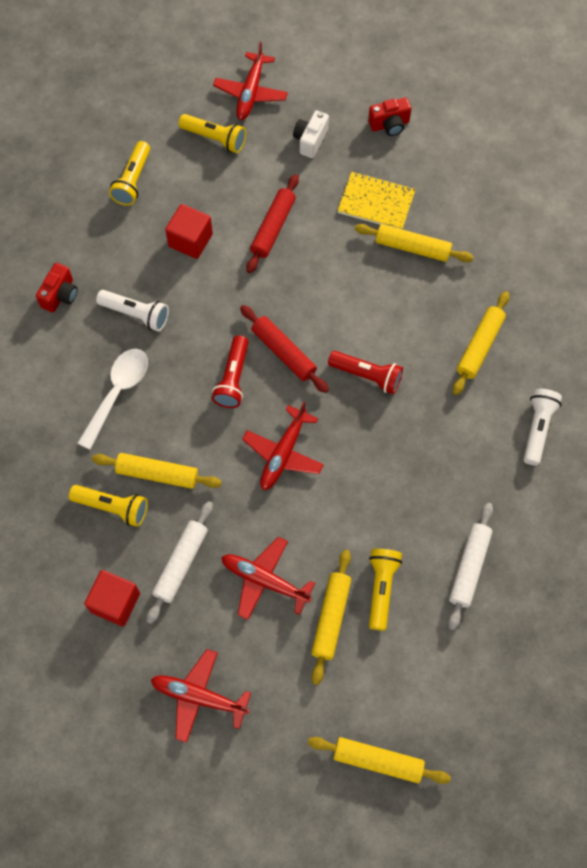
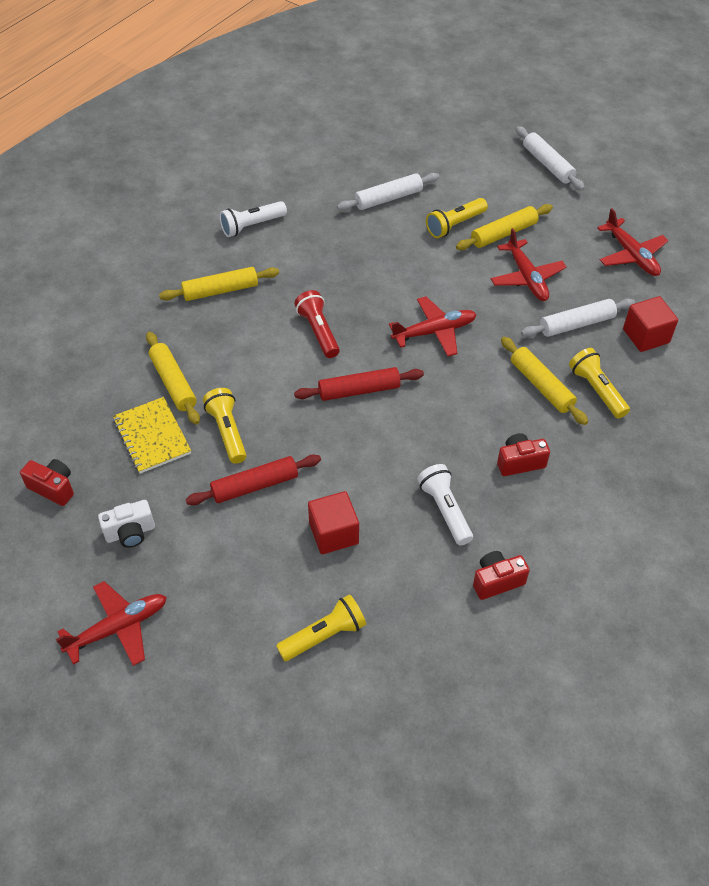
camera: 135 degrees left, 15 degrees down
(117, 393) = (520, 462): white spoon -> red camera
(215, 139) = (205, 610): yellow flashlight -> yellow flashlight (228, 432)
(233, 378) = (417, 403): red flashlight -> none
(283, 352) = (359, 390): red rolling pin -> red rolling pin turned 75 degrees clockwise
(378, 761) = (547, 164): yellow rolling pin -> white rolling pin

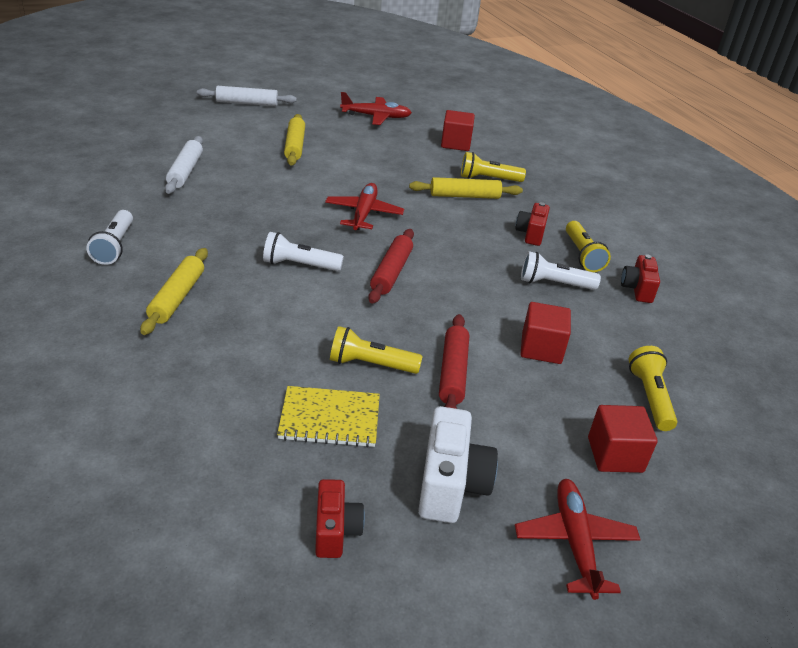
camera: 65 degrees left, 15 degrees down
(53, 488) = (335, 530): red camera -> red camera turned 120 degrees clockwise
(130, 533) = (450, 485): white camera -> white camera, size x1.60
(173, 383) = (269, 375): yellow rolling pin -> none
(229, 628) = (615, 455): none -> red cube
(318, 331) = (299, 265): red flashlight -> white flashlight
(455, 225) = (258, 159): yellow flashlight -> yellow flashlight (582, 255)
(526, 277) = (351, 157): red plane -> none
(576, 324) = (419, 160): white rolling pin -> none

